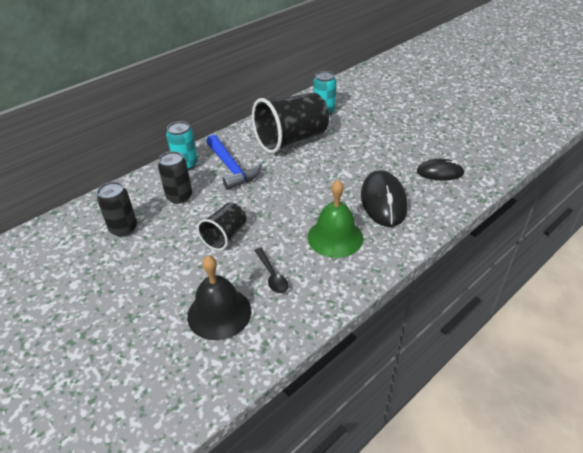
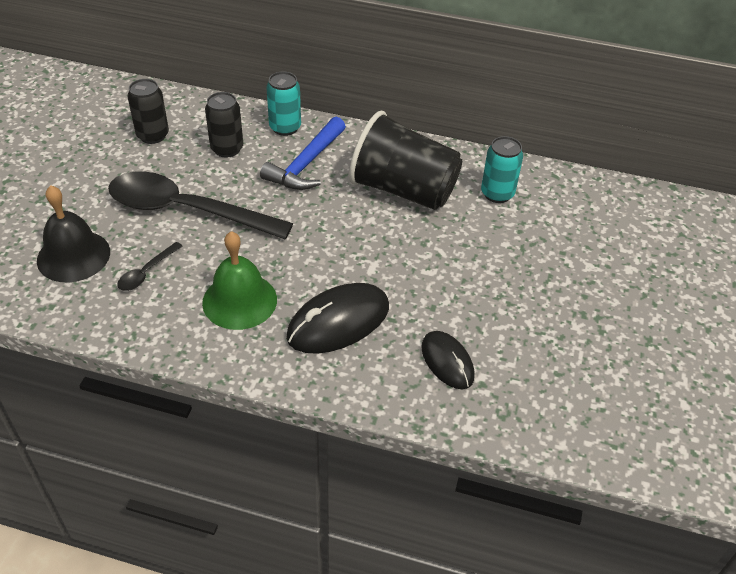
camera: 55 degrees right, 5 degrees up
(225, 236) = (186, 210): black cup -> black spoon

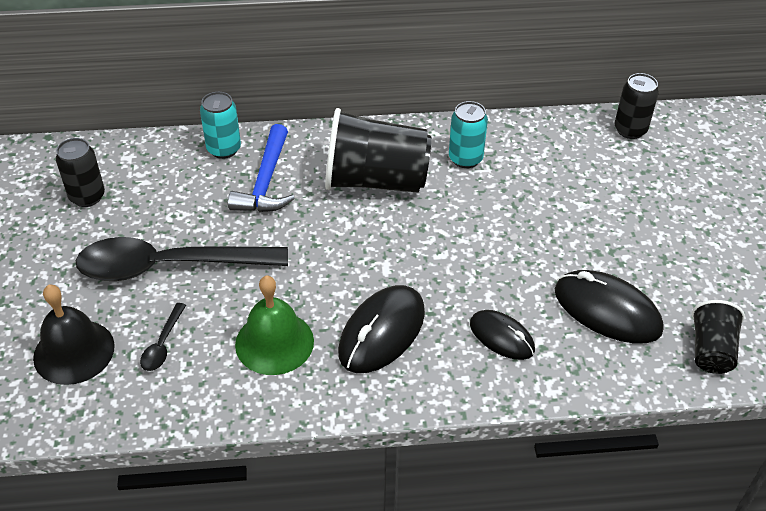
camera: 20 degrees left, 0 degrees up
(227, 149) = (175, 189): black can -> black can (630, 130)
(564, 370) = (607, 310): none -> black mouse
(653, 443) = (711, 350): none -> black cup

